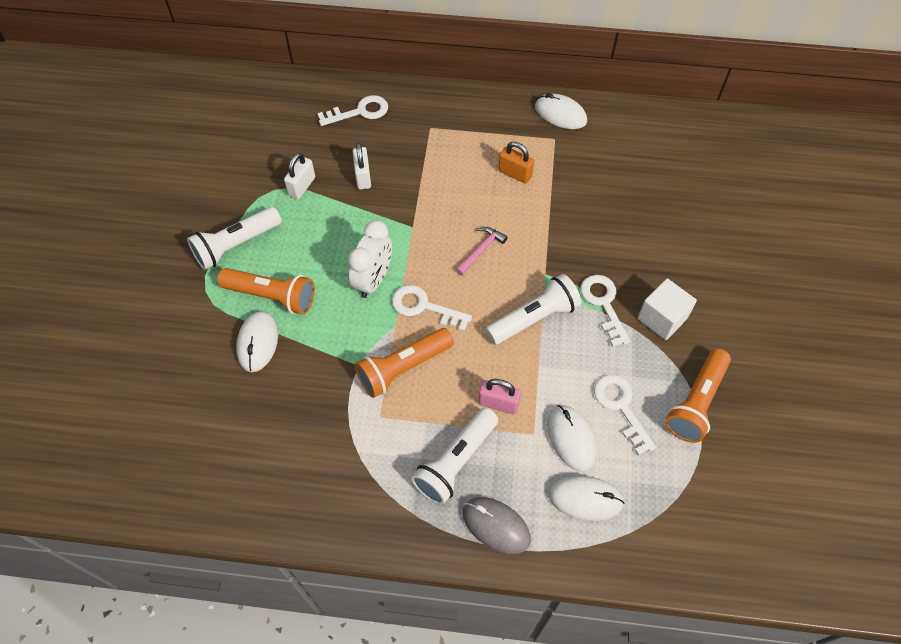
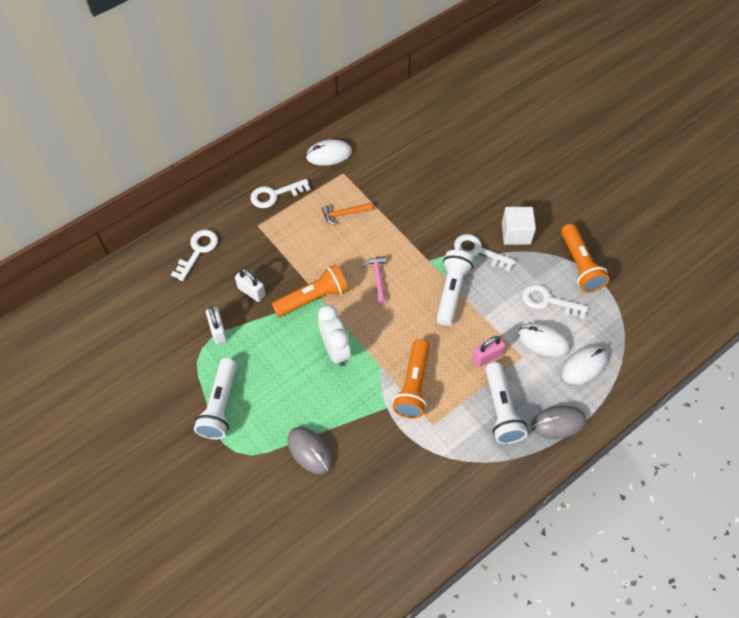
camera: 45 degrees left, 0 degrees up
(258, 342) = (309, 451): white mouse -> grey mouse
(272, 296) = (284, 416): orange flashlight -> orange flashlight (313, 298)
(424, 307) = (384, 339): white key -> white key (275, 195)
(515, 174) = (344, 214): orange padlock -> orange hammer

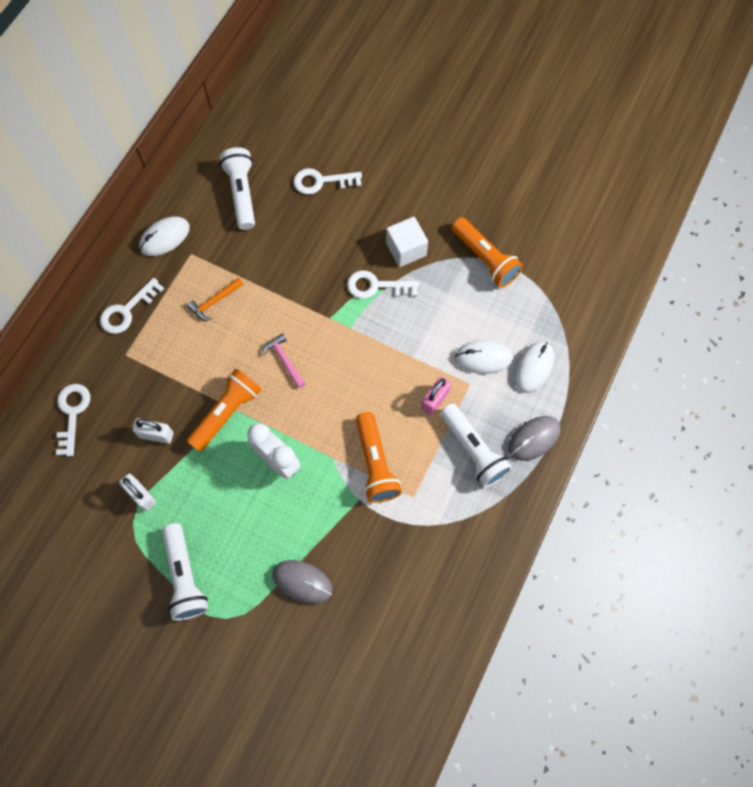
camera: 25 degrees left, 10 degrees up
(451, 292) = (368, 343): white flashlight -> white flashlight (242, 194)
(548, 301) = (470, 312): white key -> white key (321, 181)

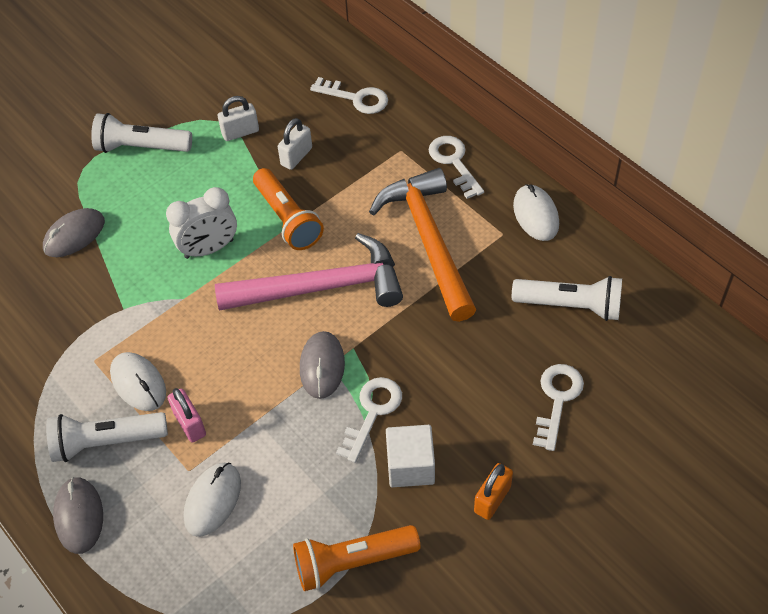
camera: 115 degrees right, 15 degrees down
(214, 302) = (428, 241): orange hammer -> orange hammer, size x2.47
(284, 360) = (321, 287): pink hammer -> pink hammer, size x2.47
(353, 332) = (322, 366): none -> grey mouse
(375, 463) = (152, 336): orange flashlight -> none
(408, 197) = (492, 499): none -> orange padlock
(533, 367) = (167, 557): white mouse -> white mouse (138, 383)

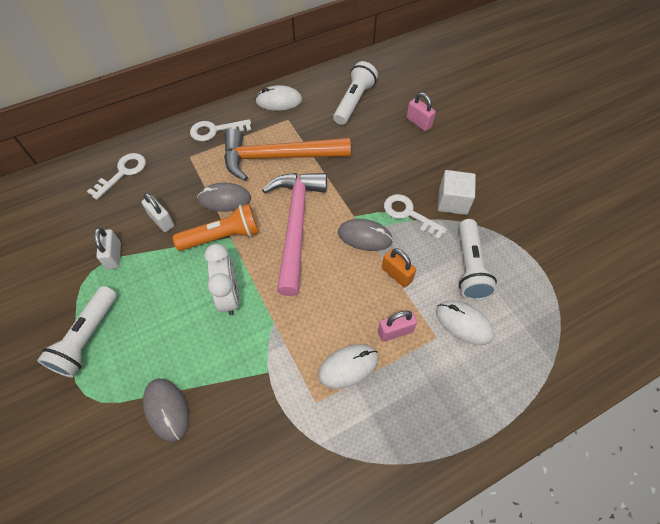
camera: 80 degrees left, 5 degrees up
(79, 516) = (466, 427): grey mouse -> grey mouse (224, 199)
(106, 442) = (400, 398): white flashlight -> white flashlight (469, 267)
(352, 562) = (518, 245): orange flashlight -> none
(492, 499) = (481, 166): orange padlock -> orange padlock (396, 274)
(557, 400) = (418, 122): white key -> pink padlock

